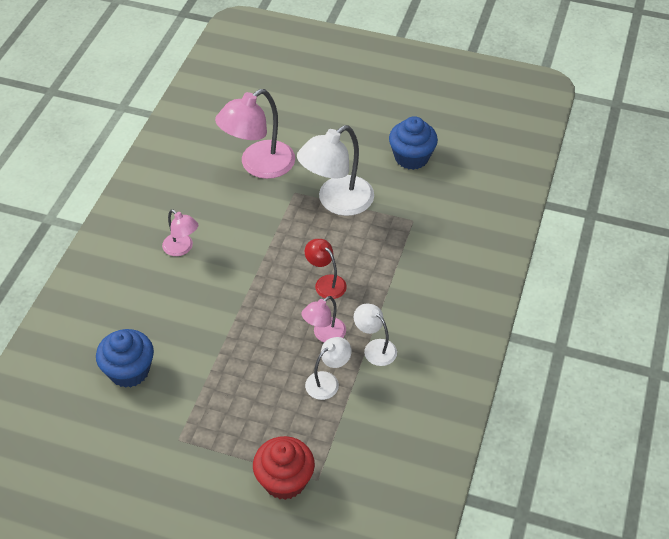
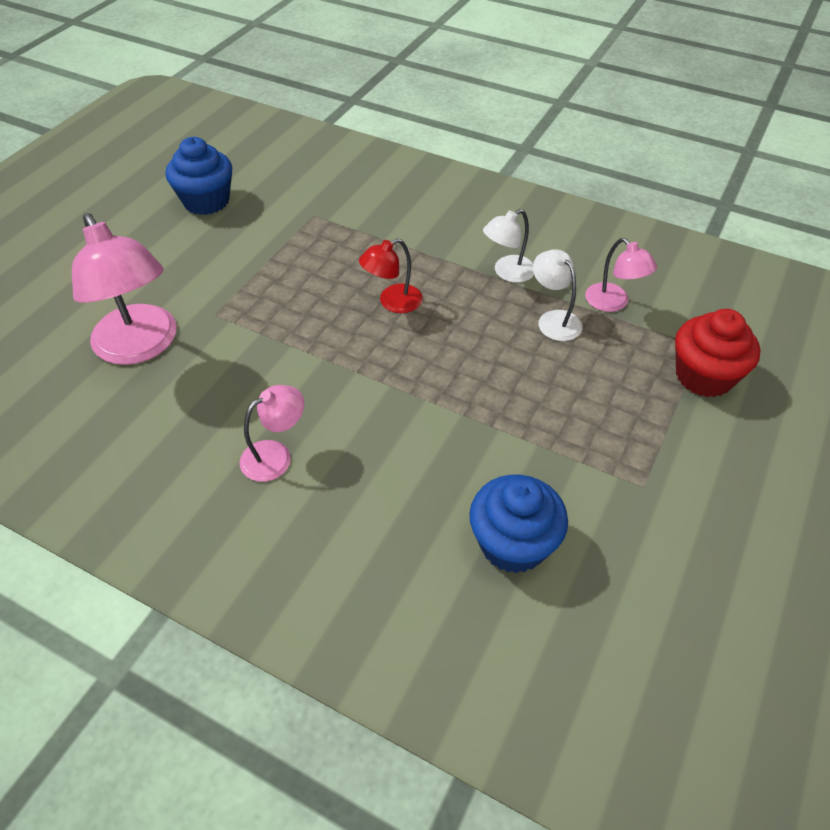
camera: 80 degrees left, 0 degrees up
(324, 334) = (479, 314): pink lamp -> pink lamp (613, 303)
(337, 202) = (253, 275): white lamp -> none

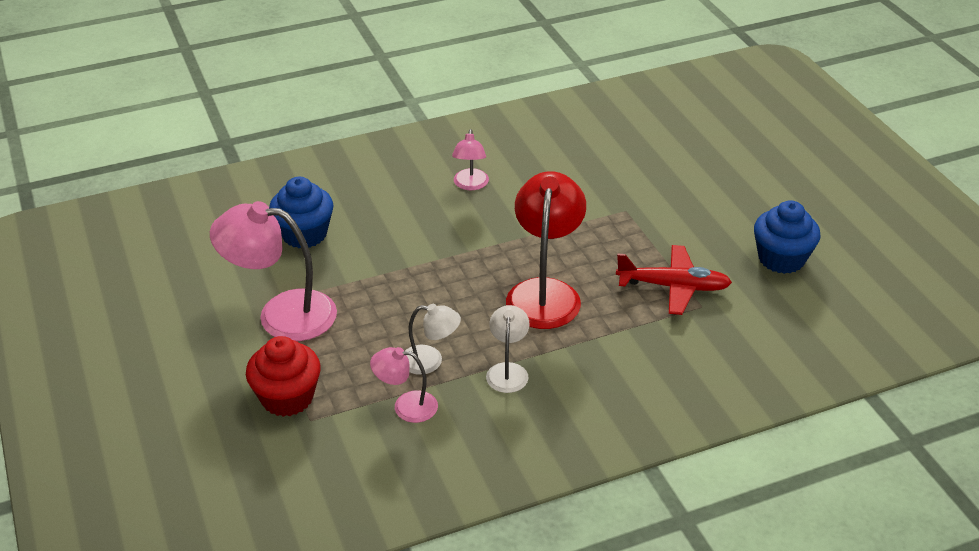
camera: 130 degrees right, 10 degrees down
(141, 346) = (625, 171): pink lamp -> pink lamp (281, 314)
(304, 238) = (673, 287): none -> red plane
(392, 302) = (545, 292): red lamp -> red lamp, size x1.89

